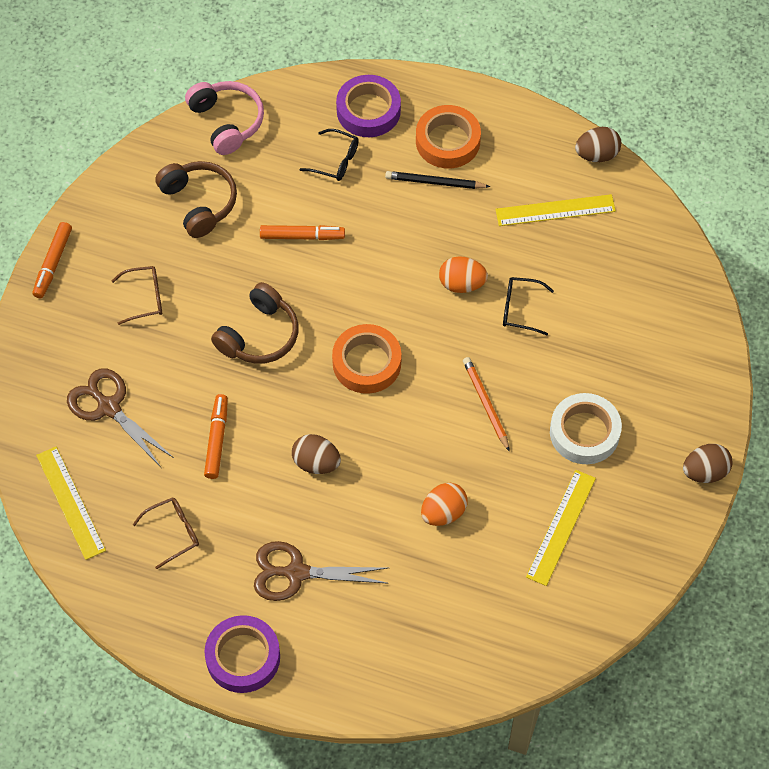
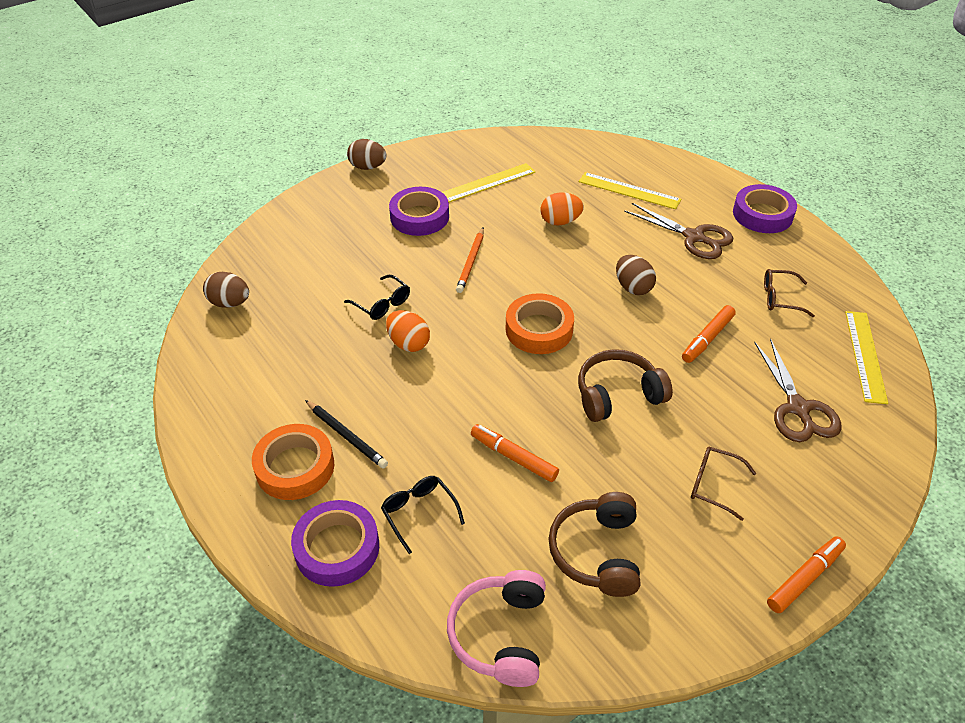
camera: 145 degrees left, 15 degrees down
(555, 210) = (274, 356): yellow ruler -> yellow ruler (629, 191)
(584, 432) = (419, 217): white tape -> purple tape
(597, 155) = (187, 379): brown egg -> brown egg (230, 303)

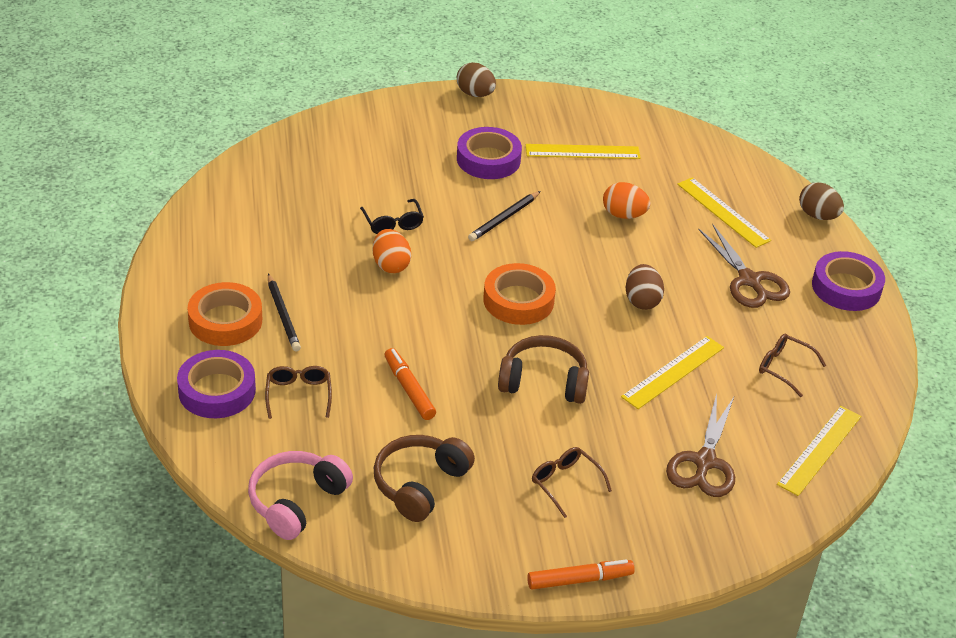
camera: 25 degrees right, 5 degrees down
(230, 303) = (261, 171): brown egg -> brown egg (818, 216)
(419, 512) = (298, 394): black glasses -> brown glasses
(471, 262) = (504, 218): orange pencil -> black pencil
(707, 339) = (673, 372): orange marker -> yellow ruler

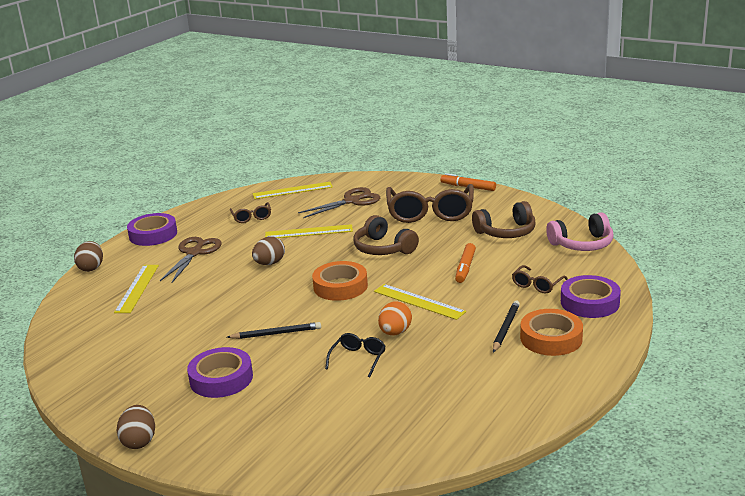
camera: 135 degrees left, 15 degrees down
(565, 483) = (430, 213): brown glasses -> brown glasses, size x2.16
(582, 151) = (147, 357): yellow ruler -> yellow ruler (418, 301)
(624, 215) = (197, 308): orange egg -> none

